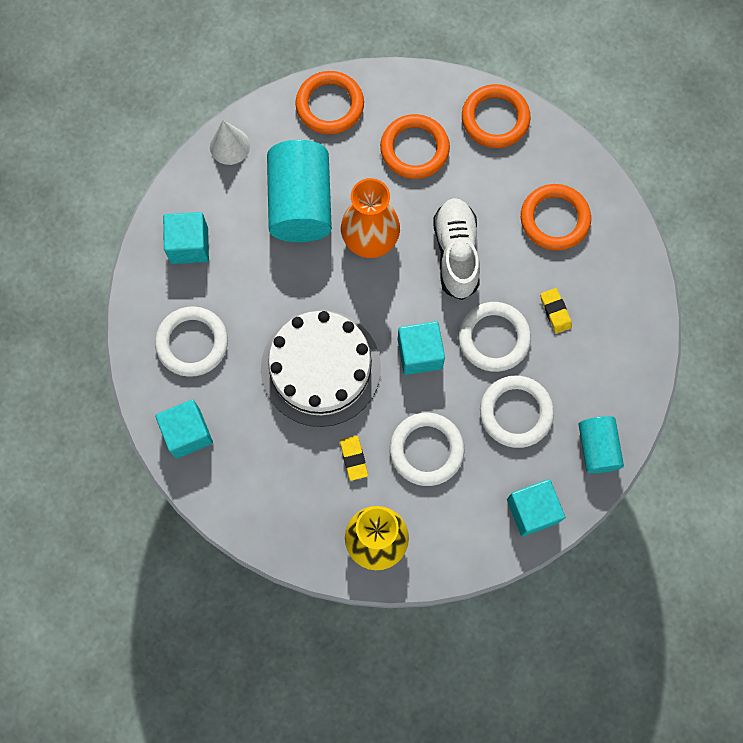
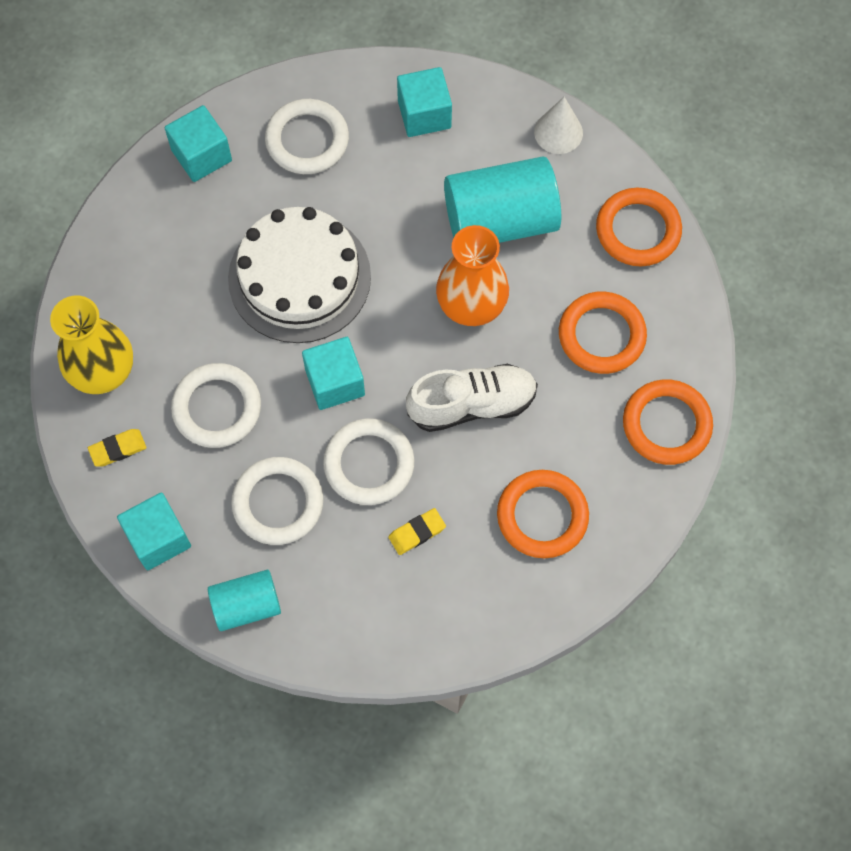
camera: 80 degrees right, 5 degrees down
(354, 458) = (196, 330): yellow eraser -> yellow eraser (118, 449)

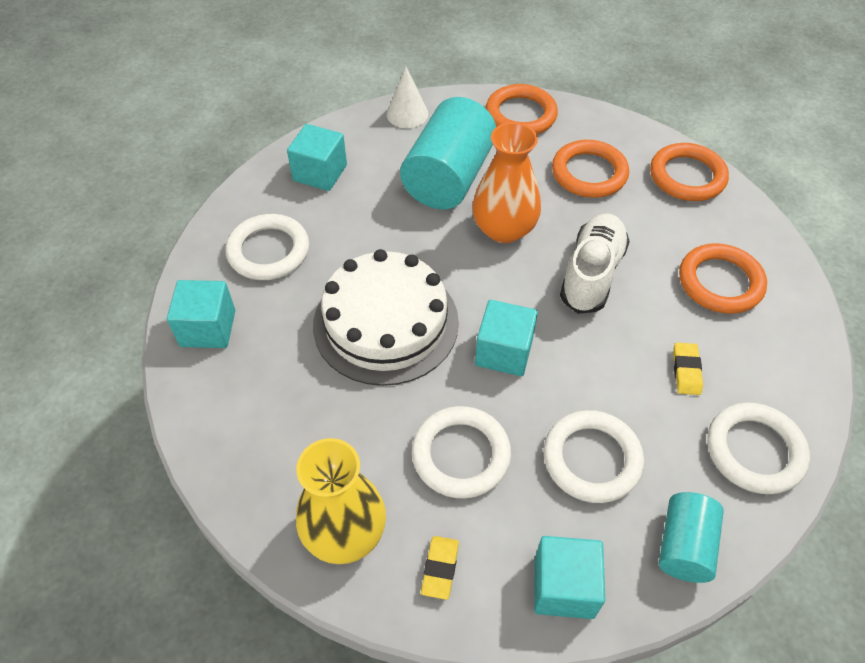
camera: 55 degrees left, 15 degrees down
(369, 464) = (599, 369): white ring -> white ring (754, 451)

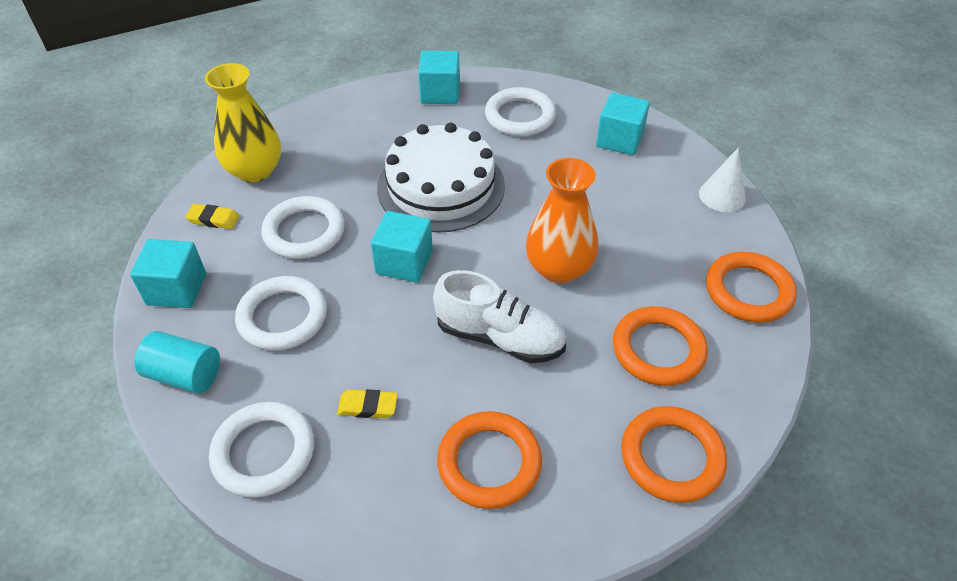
camera: 90 degrees right, 5 degrees down
(448, 178) = (628, 227): turquoise cylinder -> none

